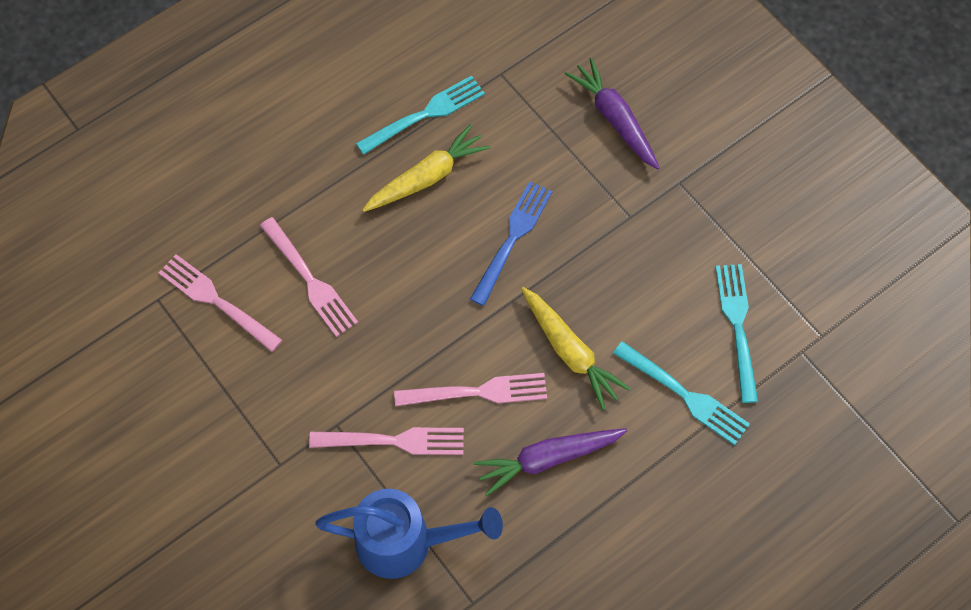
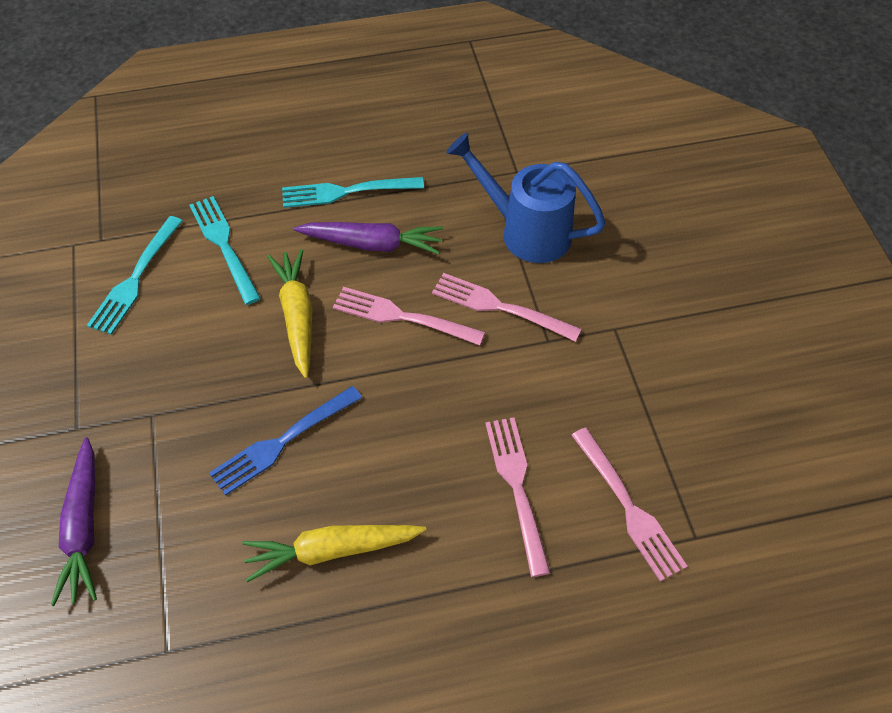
camera: 155 degrees left, 10 degrees down
(425, 114) = (289, 635): turquoise fork -> turquoise fork (346, 192)

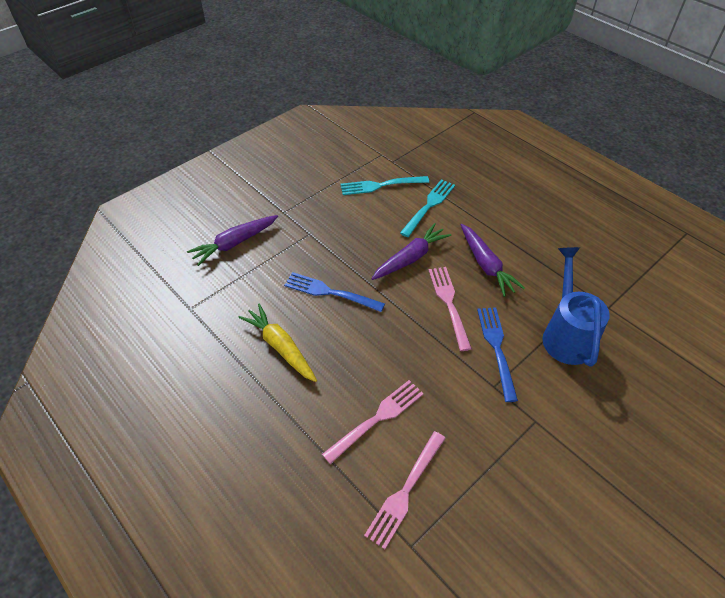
camera: 60 degrees right, 5 degrees down
(297, 316) = (410, 258): yellow carrot -> purple carrot
(346, 192) = (511, 235): turquoise fork -> none
(500, 307) = (496, 348): pink fork -> blue fork

